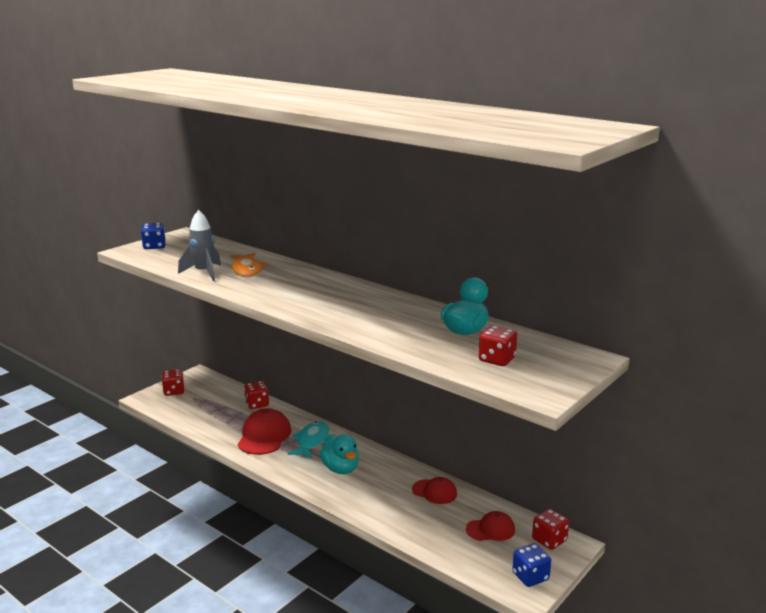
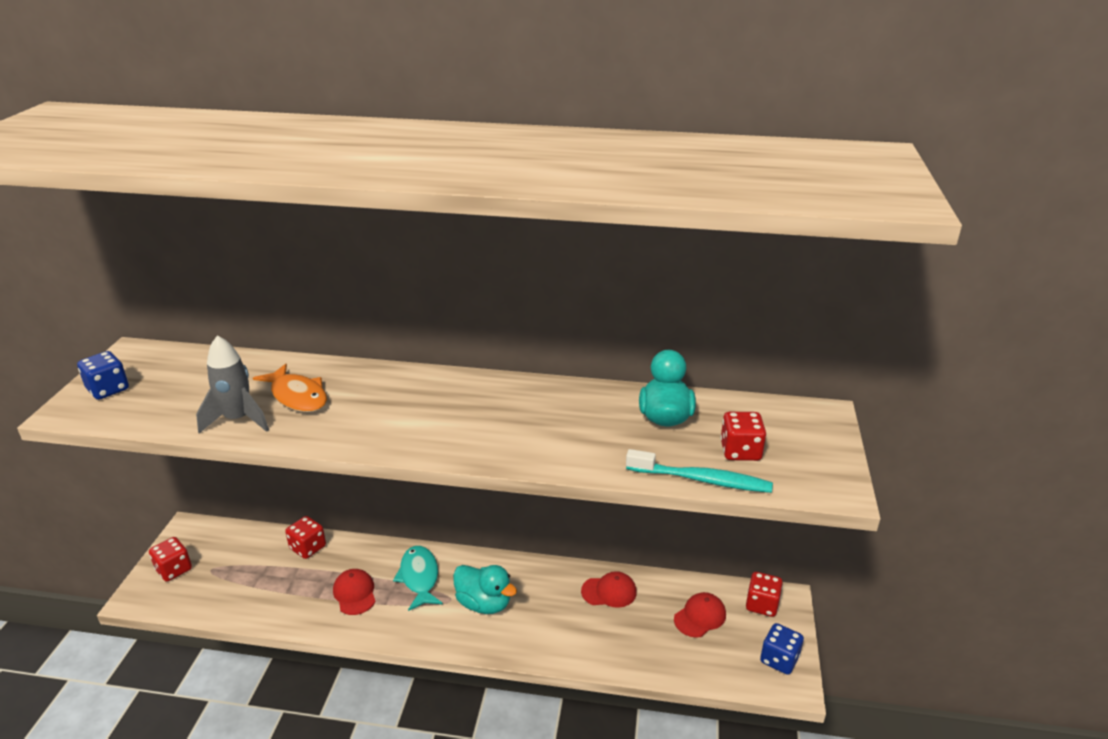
camera: 30 degrees left, 10 degrees up
(264, 436) = (354, 593): red cap -> red cap, size x0.62
(448, 365) = (702, 480): none -> turquoise toothbrush

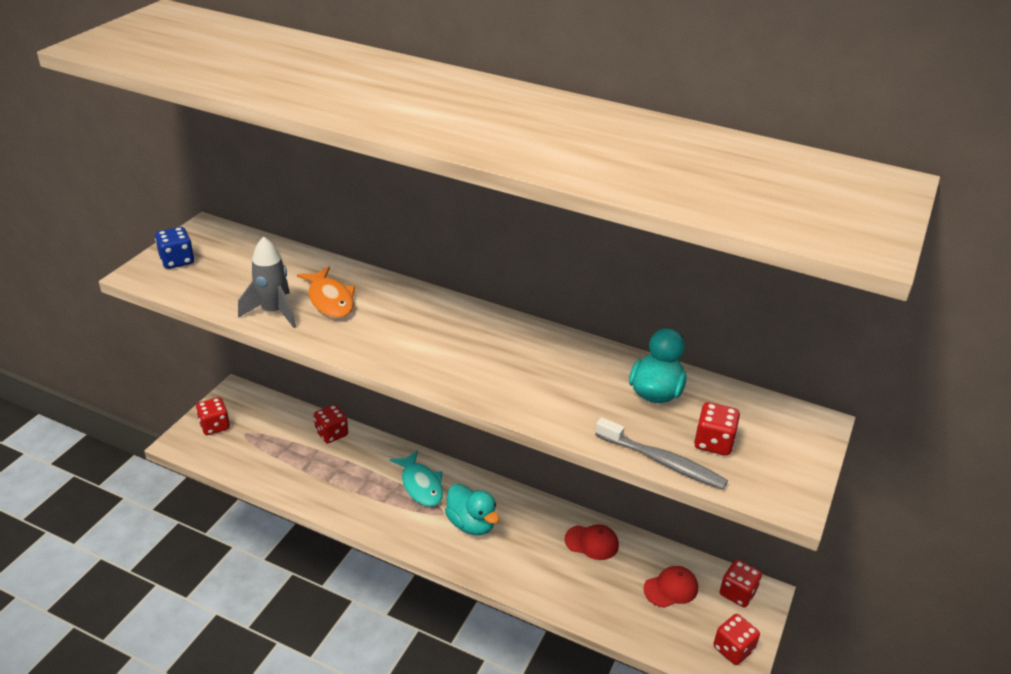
camera: 15 degrees right, 5 degrees up
(354, 593) = (360, 485): red cap -> none
(419, 577) = (421, 485): turquoise fish -> turquoise fish turned 150 degrees clockwise
(702, 480) = (663, 462): turquoise toothbrush -> grey toothbrush
(779, 659) = (733, 649): blue dice -> red dice

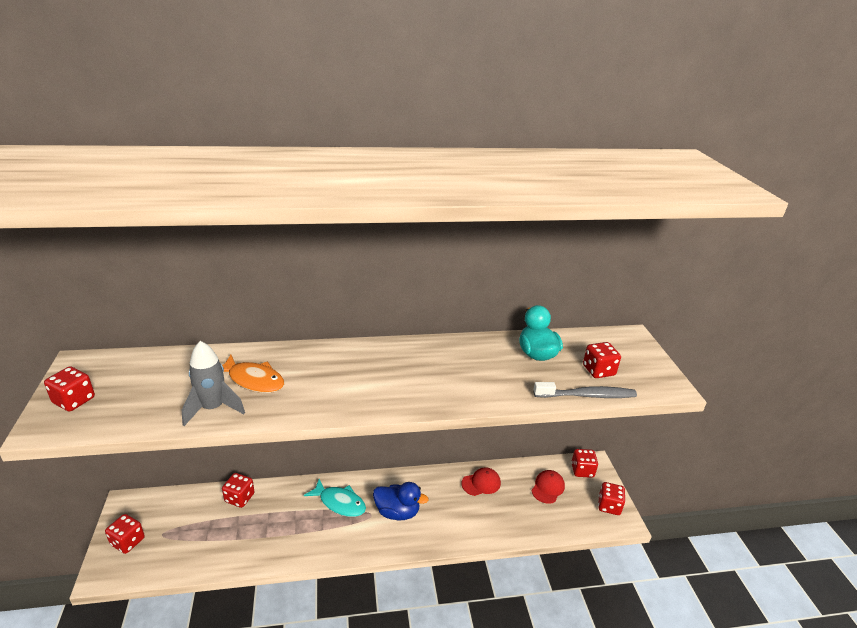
camera: 35 degrees left, 5 degrees down
(177, 260) = (74, 400): blue dice -> red dice
(471, 524) = (397, 512): turquoise duck -> blue duck

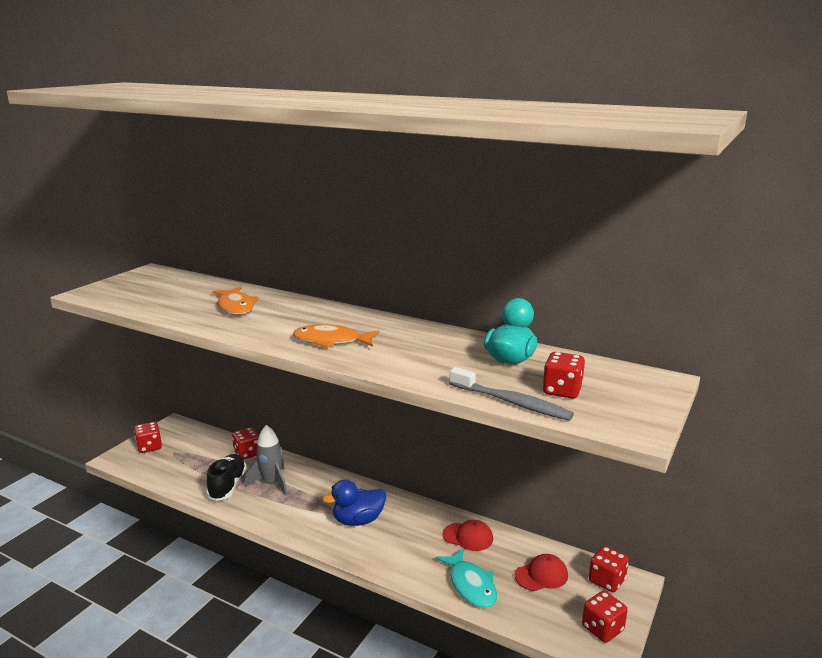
camera: 40 degrees right, 10 degrees down
(74, 400) = (119, 286): red dice -> none
(213, 408) = (186, 313): grey rocket -> grey rocket (271, 483)
(257, 540) = (227, 486): none -> black shoe
(340, 503) = (317, 491): turquoise fish -> turquoise fish (471, 585)
(395, 388) = (331, 341): none -> orange fish
(397, 512) = (358, 520): blue duck -> blue duck turned 105 degrees clockwise

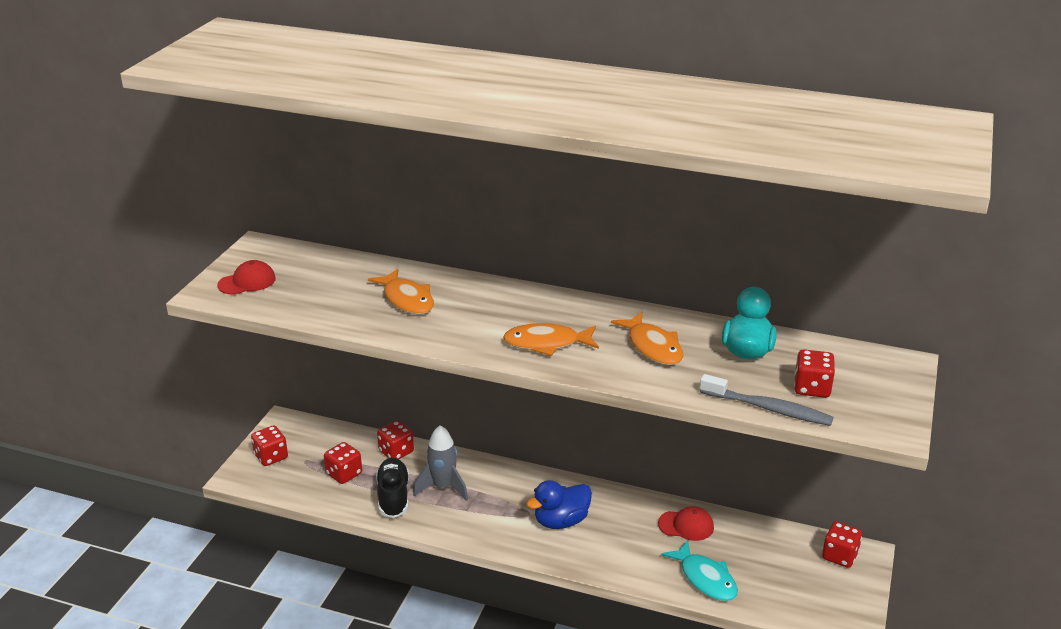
camera: 10 degrees left, 10 degrees up
(424, 350) = (653, 347): none -> orange fish
(541, 575) = (773, 559): red cap -> red cap (247, 282)
(602, 629) = (845, 606): red dice -> red dice (344, 474)

